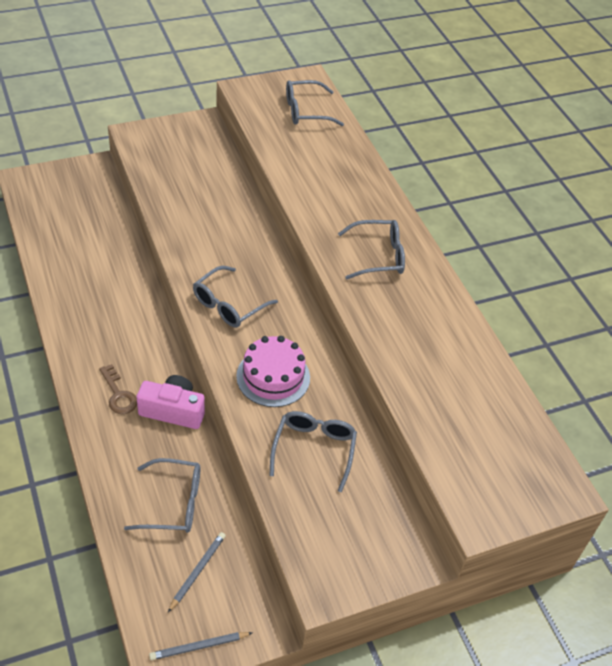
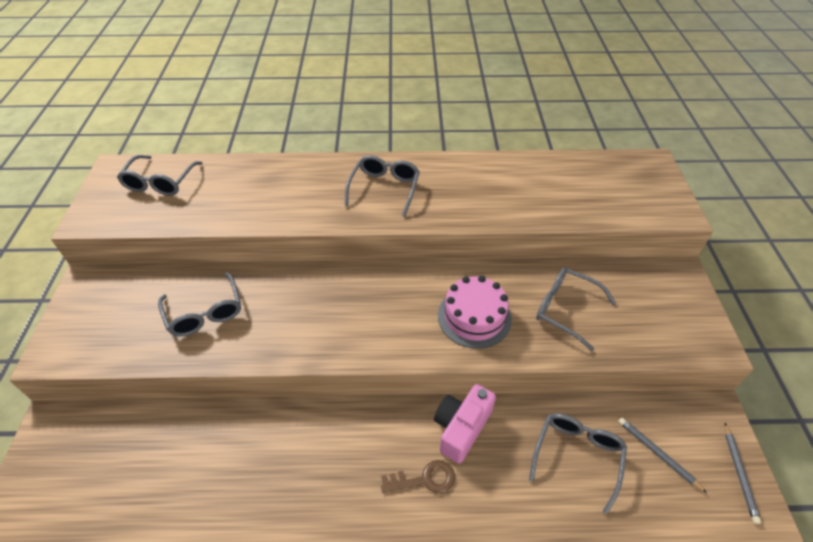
camera: 65 degrees left, 0 degrees up
(228, 305) = (370, 329): grey glasses -> grey glasses (205, 313)

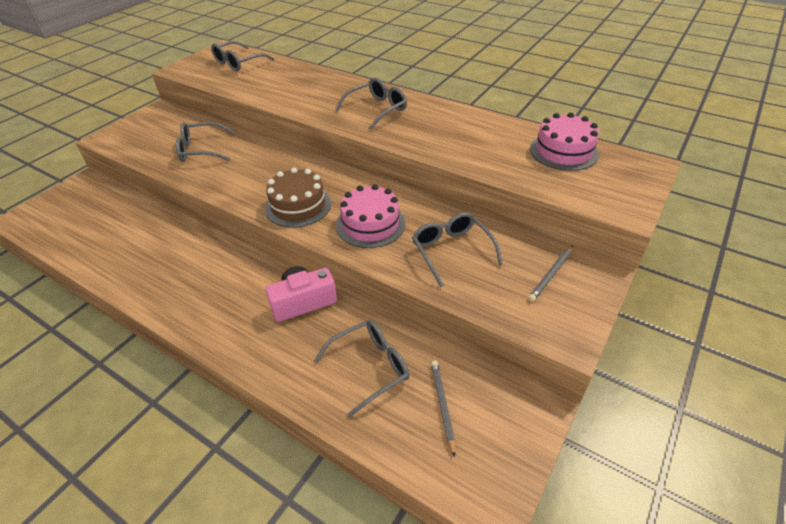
camera: 35 degrees right, 5 degrees down
(205, 313) = (201, 150): grey glasses -> grey glasses turned 75 degrees clockwise
(387, 331) = (298, 205): none -> brown cake
(424, 479) = (244, 318): brown key -> none
(584, 172) = (563, 151): none -> pink cake
(739, 473) = (507, 465): grey pencil -> grey pencil (551, 274)

